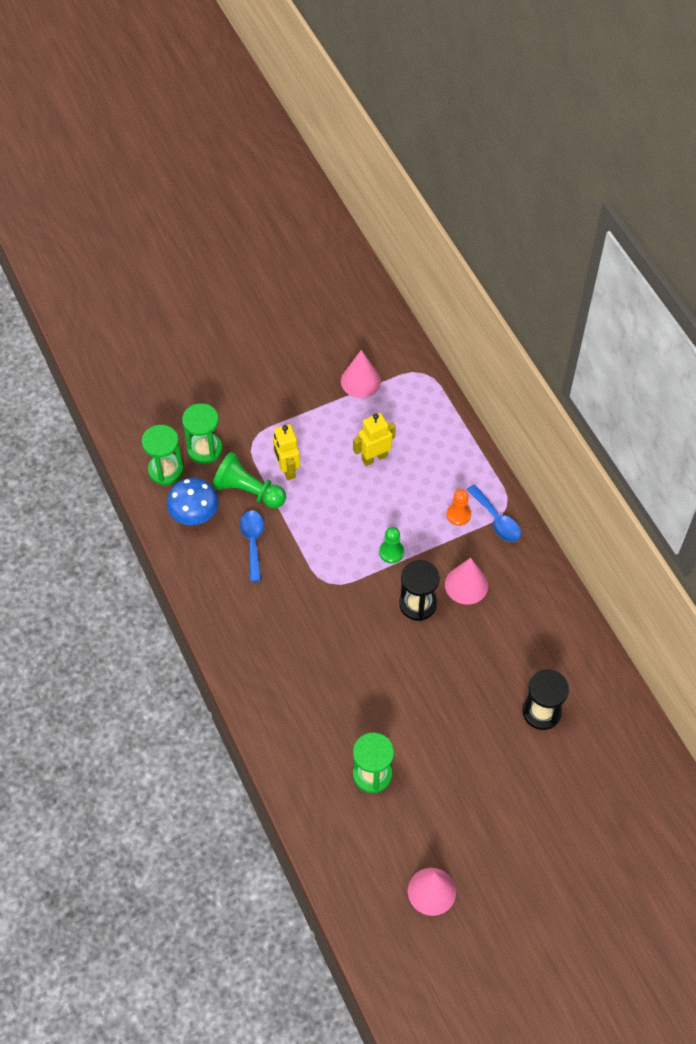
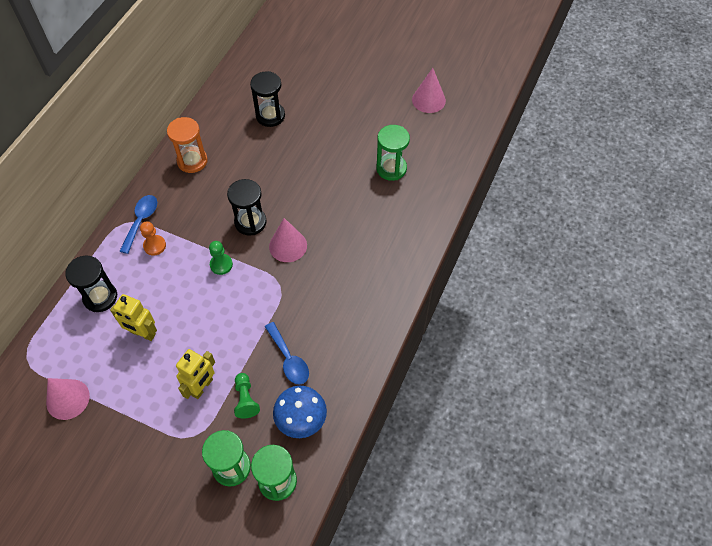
camera: 130 degrees left, 0 degrees up
(248, 491) = (246, 399): green pawn -> green pawn, size x0.61
(253, 542) = (289, 359): blue spoon -> blue spoon turned 75 degrees counterclockwise
(438, 447) = (100, 297): none -> black hourglass
(466, 585) = (211, 205): pink cone -> pink cone (288, 246)
(537, 603) = (192, 161): none -> orange hourglass

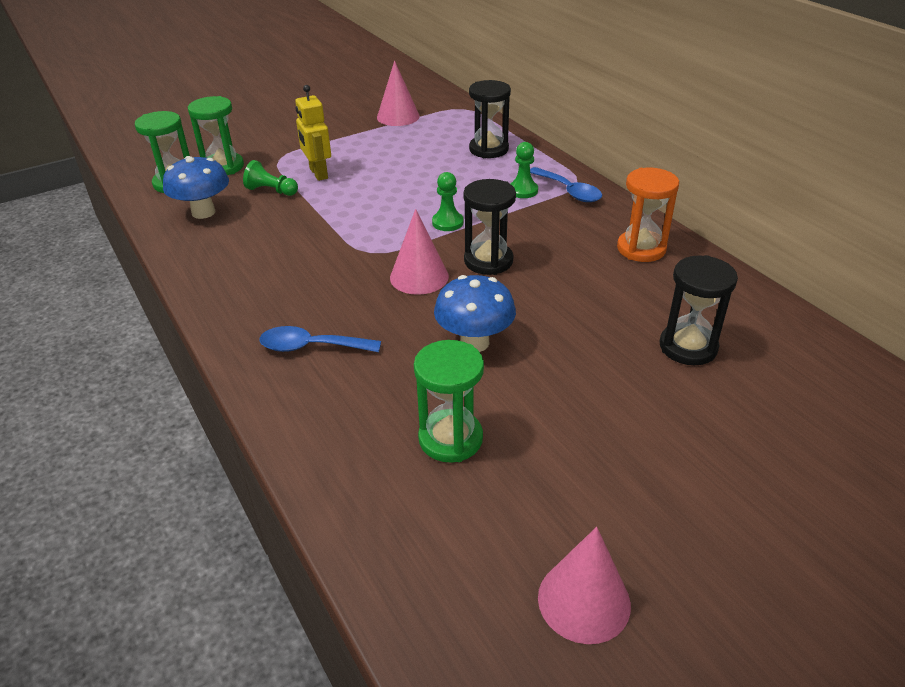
camera: 125 degrees right, 20 degrees down
(143, 333) = (418, 160): yellow robot -> none
(154, 246) = (523, 191): orange pawn -> green pawn
(289, 359) = (274, 227): blue spoon -> blue spoon (311, 347)
(325, 192) = (474, 342): none -> blue mushroom

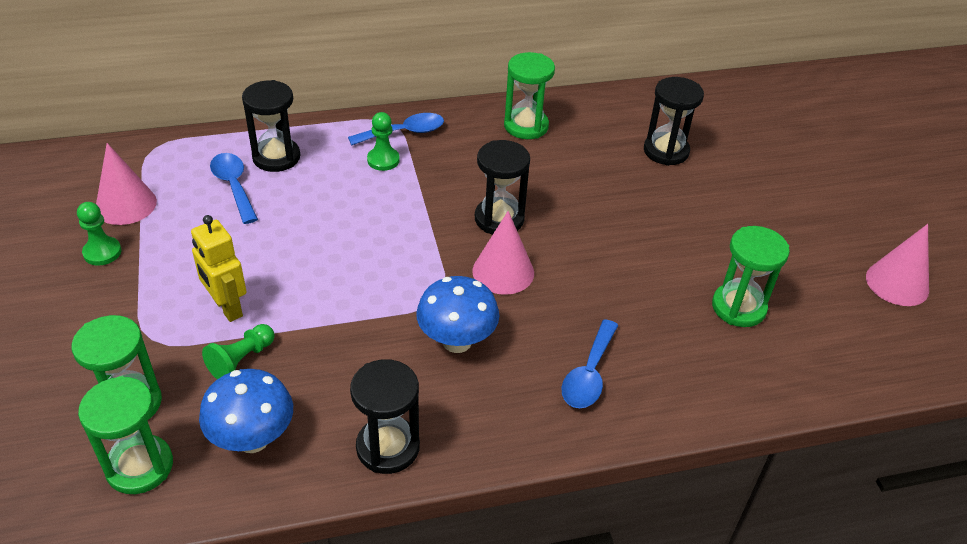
camera: 75 degrees left, 5 degrees up
(206, 264) = (388, 447): none -> black hourglass
(318, 173) = (227, 307): yellow robot -> yellow robot turned 60 degrees clockwise
(443, 143) = (234, 186): none -> blue spoon
(447, 222) = (413, 227): green pawn -> green pawn (102, 252)
(474, 342) = (621, 261): blue mushroom -> blue mushroom (457, 341)
(641, 249) = (526, 126): orange hourglass -> green hourglass

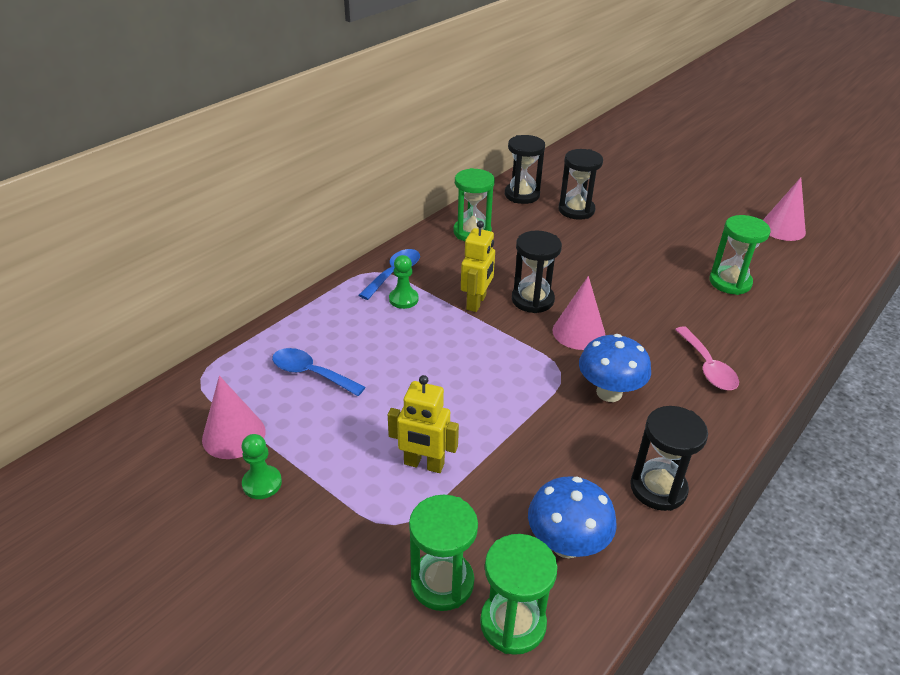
camera: 35 degrees left, 5 degrees down
(241, 360) = (485, 495): green pawn -> none
(276, 157) = (318, 336): black hourglass -> black hourglass (522, 195)
(443, 195) = (476, 302): none -> yellow robot
(589, 374) = (707, 367): blue spoon -> pink spoon

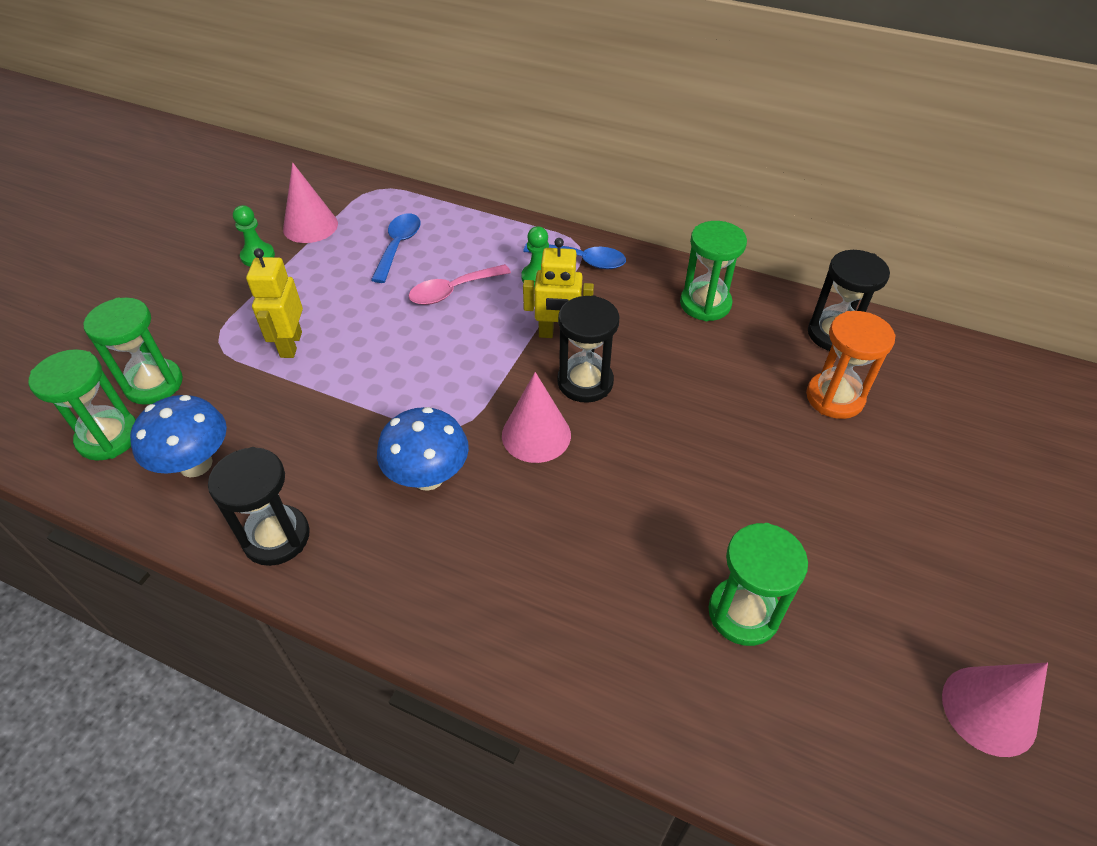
camera: 75 degrees right, 10 degrees up
(576, 210) = (834, 398): black hourglass -> orange hourglass
(707, 367) = (510, 584): pink spoon -> pink spoon (452, 291)

